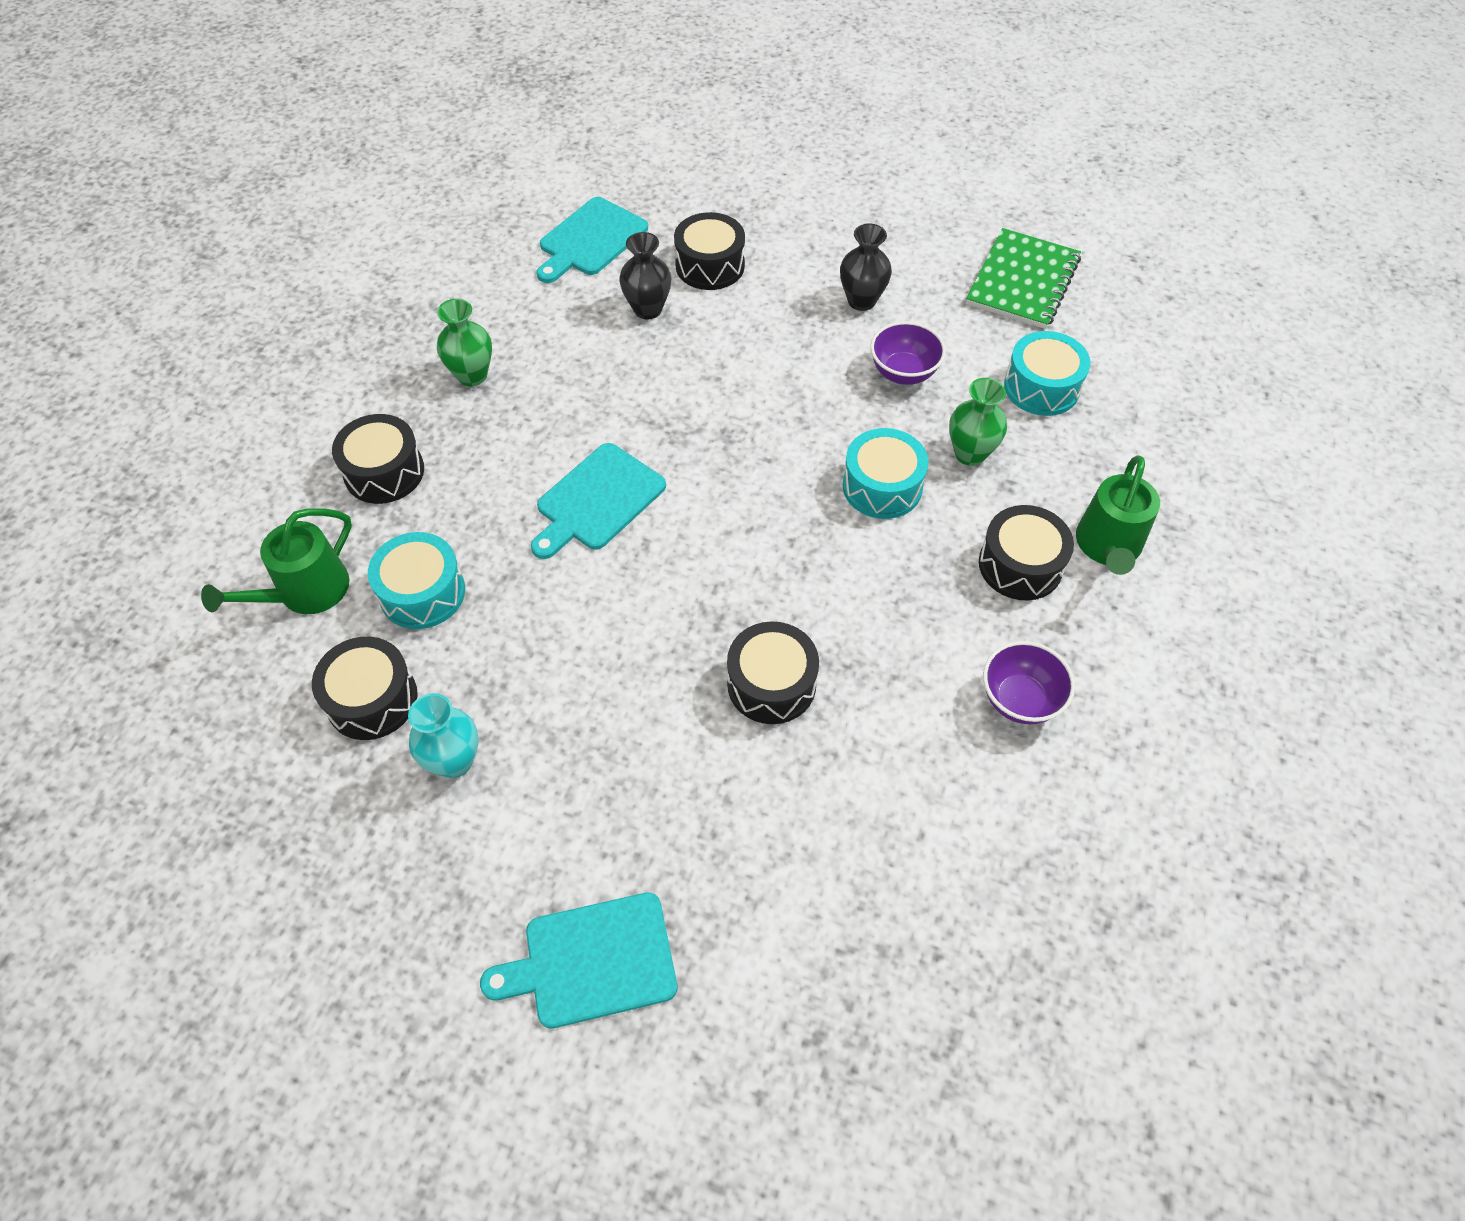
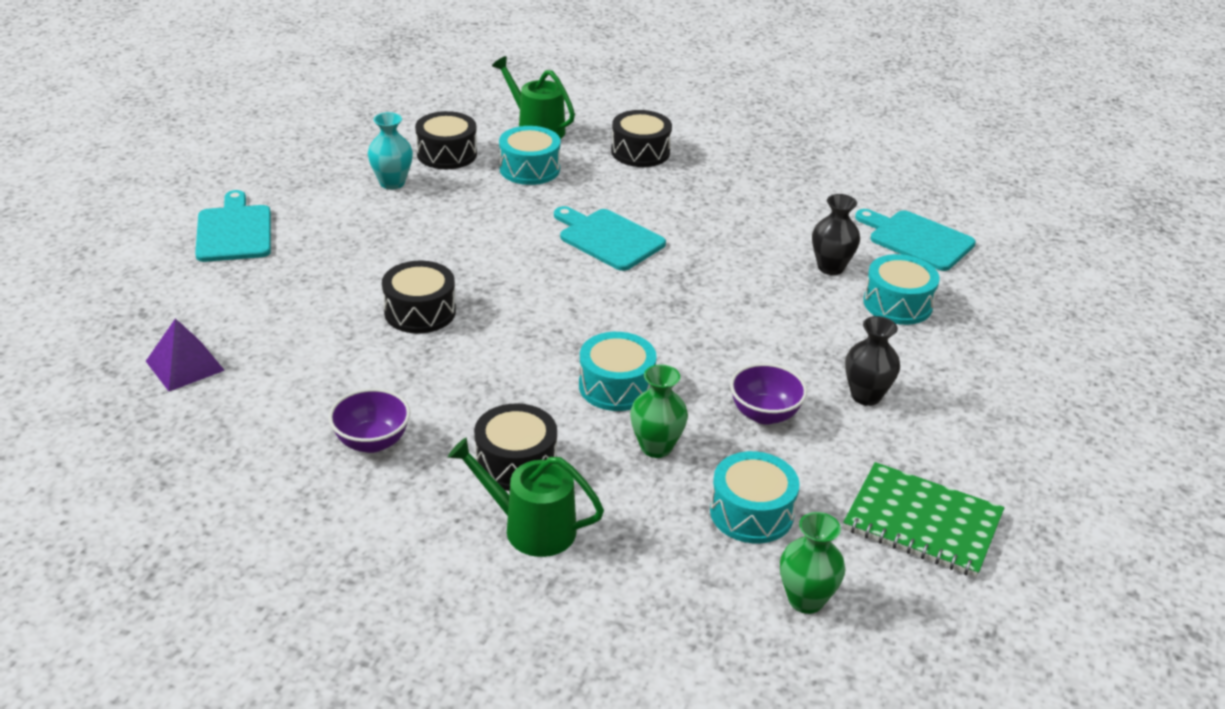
camera: 90 degrees right, 20 degrees down
(472, 375) = (740, 184): green vase -> green vase (806, 600)
(710, 265) = (897, 304): black drum -> turquoise drum
(923, 943) = (185, 365): none -> purple pyramid

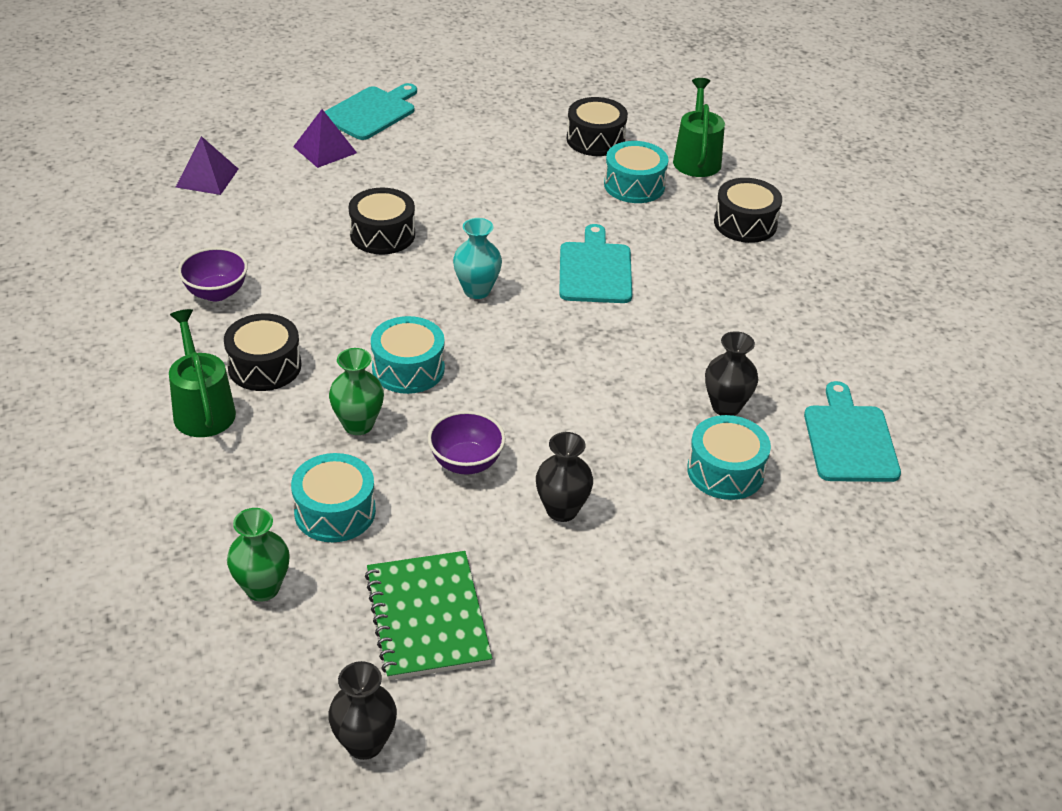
camera: 50 degrees right, 5 degrees up
(249, 281) = (325, 149): none -> purple pyramid
(392, 183) = (521, 138): turquoise vase -> turquoise vase (477, 290)
(1034, 625) = (364, 743): none -> black vase

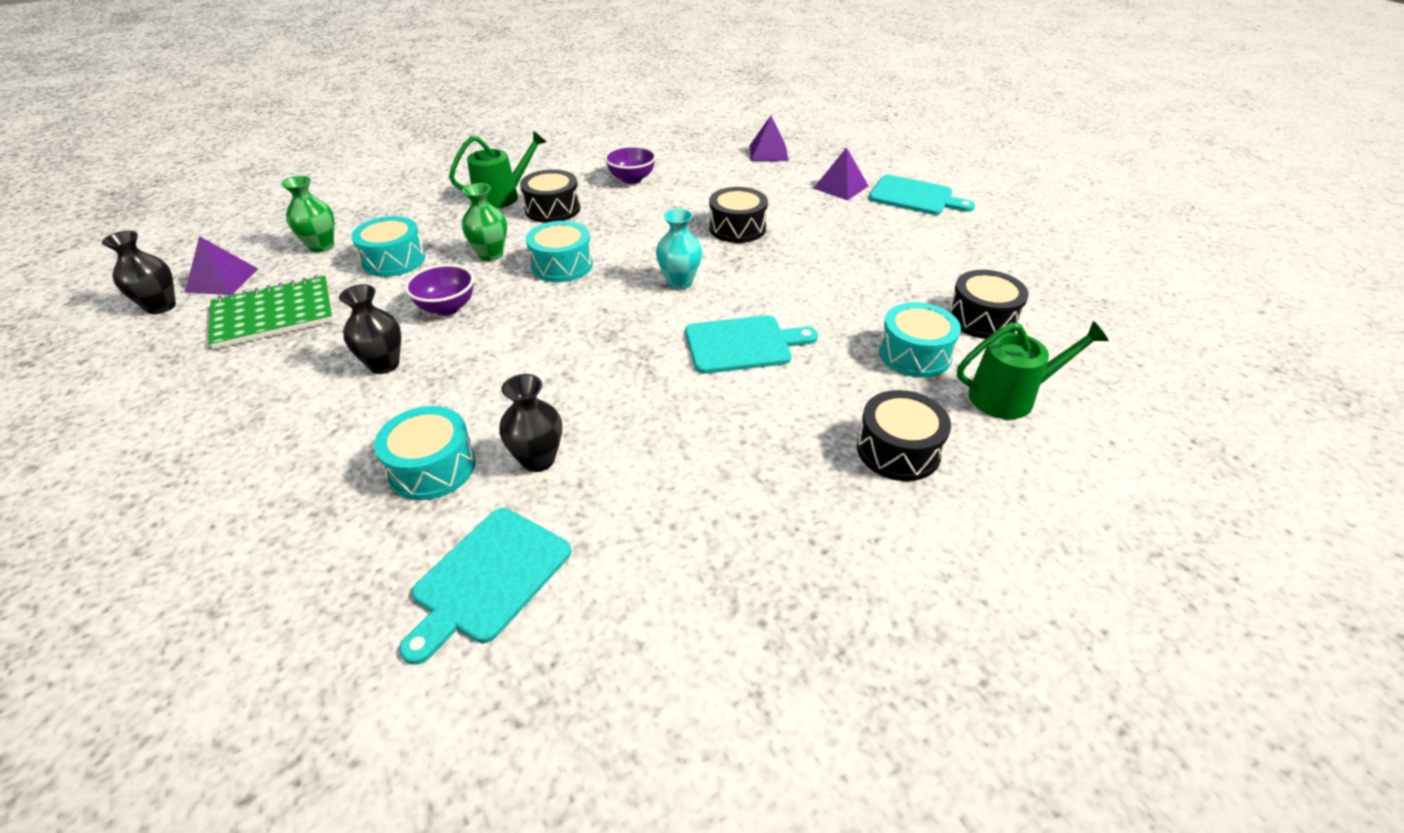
camera: 80 degrees right, 0 degrees up
(316, 686) = (222, 280): none -> purple pyramid
(849, 439) = (488, 578): turquoise cutting board -> turquoise cutting board turned 135 degrees clockwise

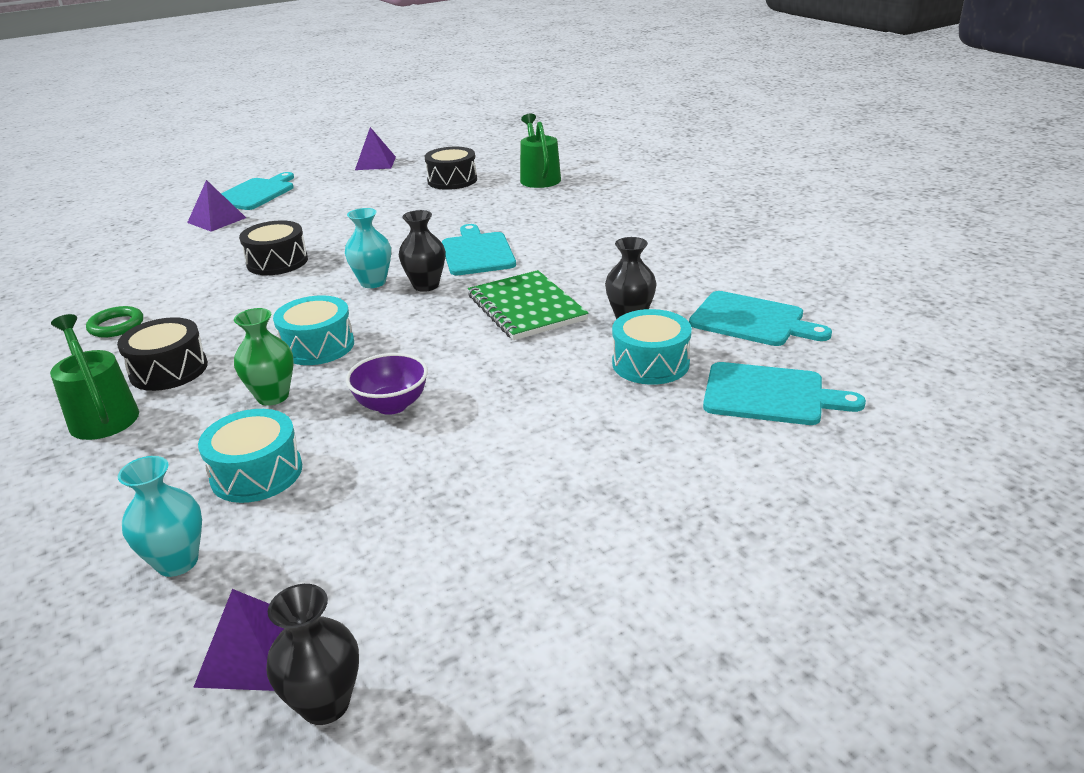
camera: 90 degrees left, 10 degrees down
(273, 314) = (379, 549): green notebook -> green notebook (526, 308)
(314, 561) = (770, 395): none -> turquoise cutting board
(321, 246) = (177, 562): green vase -> turquoise vase
(384, 364) = (501, 424): black vase -> black vase (426, 285)
(631, 179) = (116, 326): purple bowl -> green ring
(768, 153) = (106, 253): purple pyramid -> purple pyramid (375, 163)
(898, 450) = (594, 206): black drum -> none
(914, 354) = (493, 199): turquoise drum -> none

